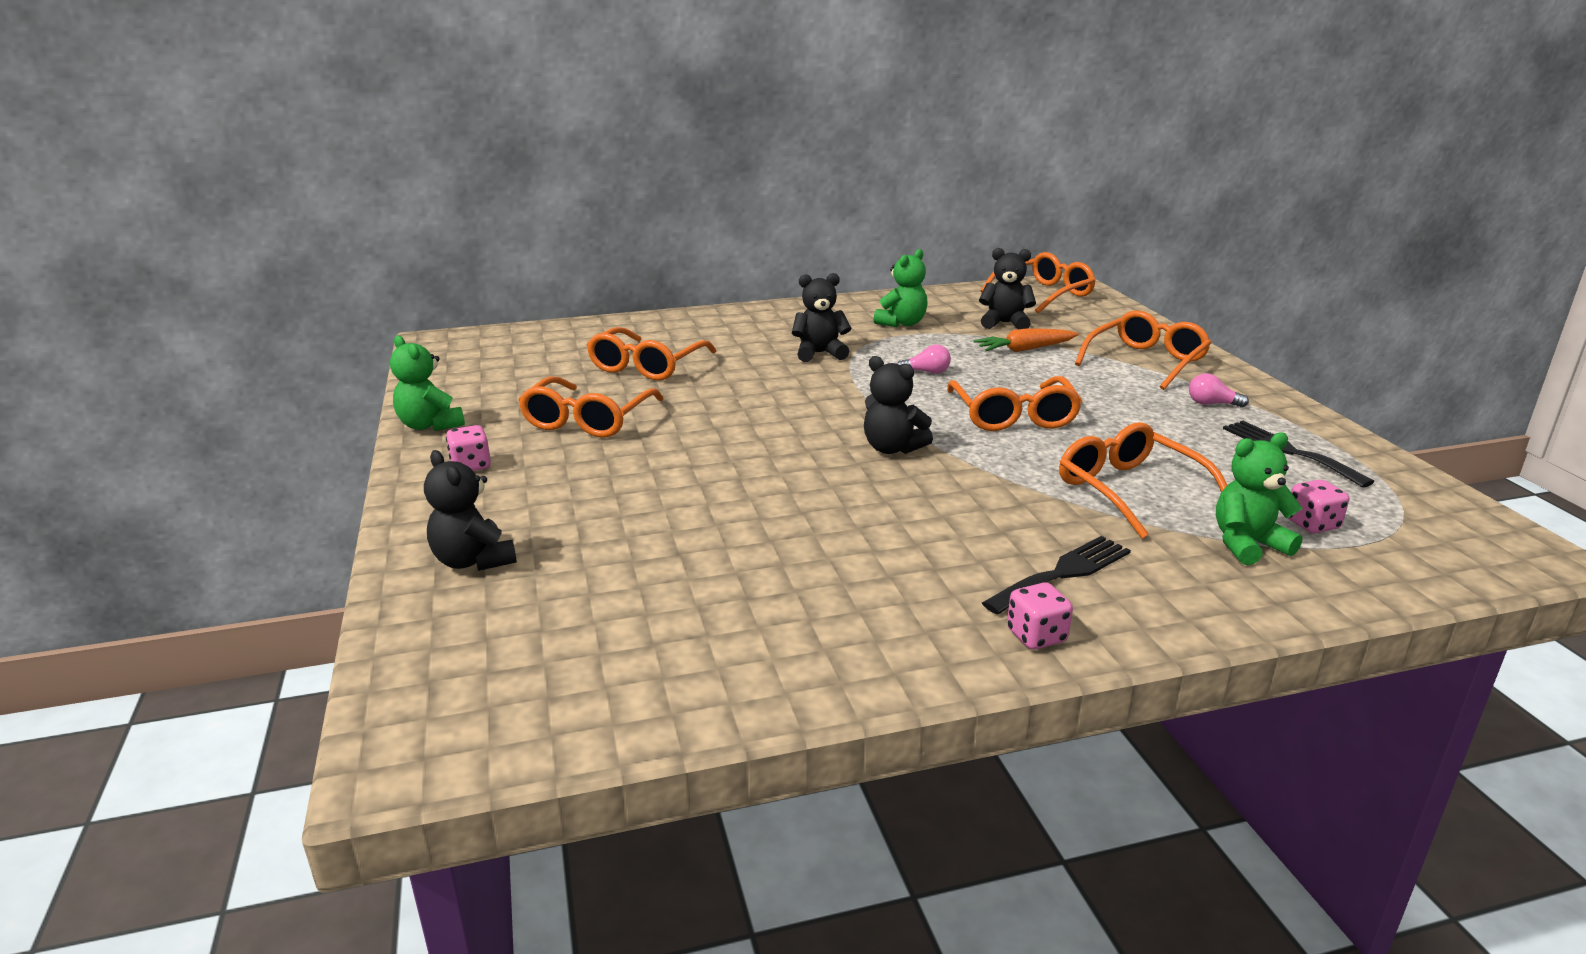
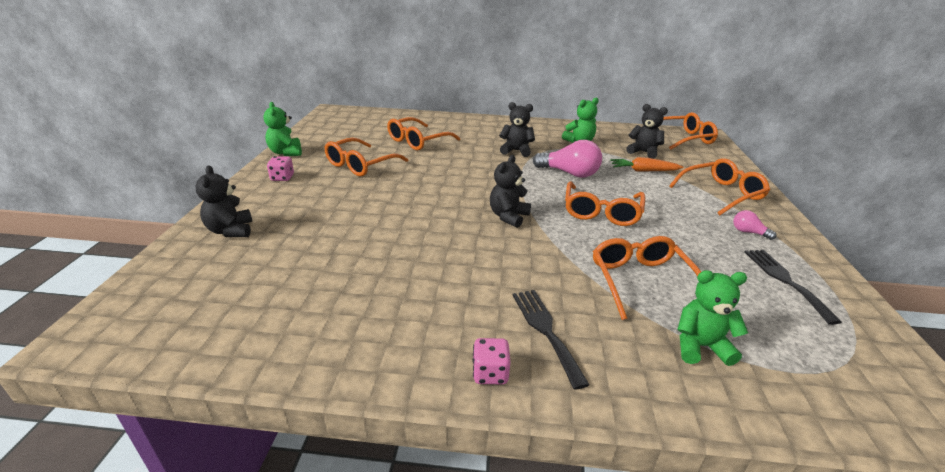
camera: 20 degrees right, 5 degrees up
(892, 448) = (508, 216): black teddy bear -> black teddy bear turned 60 degrees clockwise
(927, 372) = (569, 173): pink light bulb -> pink light bulb, size x2.04
(1062, 573) = (546, 330): black fork -> black fork turned 90 degrees counterclockwise
(1312, 524) = (765, 344): pink dice -> none

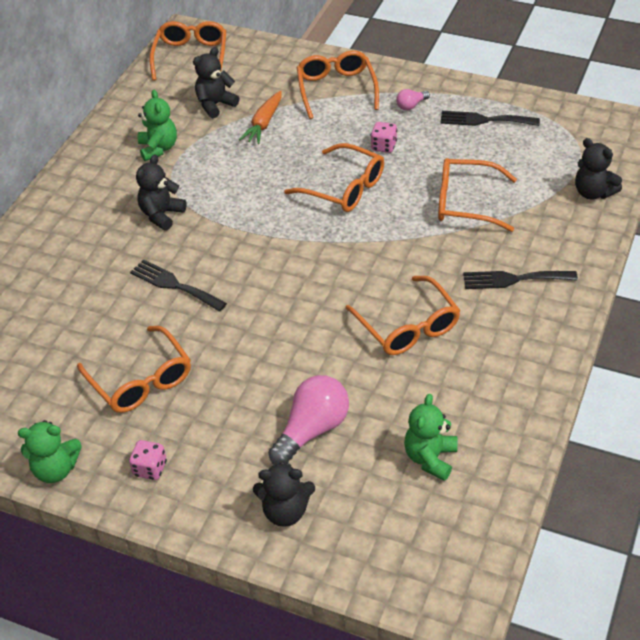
camera: 70 degrees left, 15 degrees up
(418, 141) = (81, 309): orange glasses -> orange glasses (407, 326)
(451, 163) = (174, 285): none -> black fork
(490, 373) = (553, 322): pink dice -> pink dice (383, 146)
(508, 216) = (330, 261): black teddy bear -> black teddy bear (593, 192)
(569, 173) = (247, 185): pink light bulb -> pink light bulb (312, 430)
(700, 346) = (547, 201): green teddy bear -> green teddy bear (430, 458)

